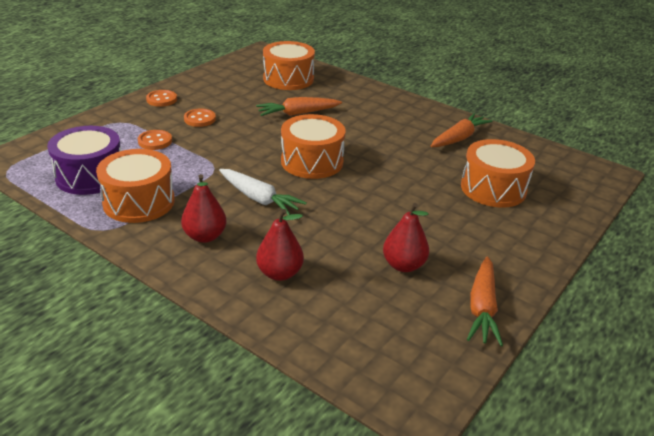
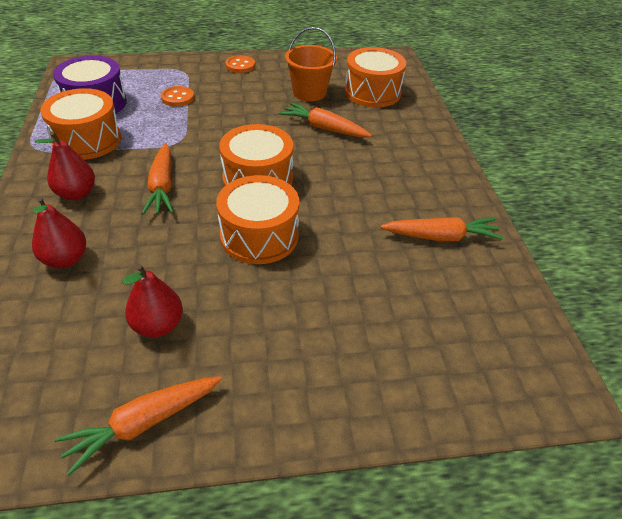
camera: 45 degrees right, 10 degrees up
(200, 119) = (238, 95): orange button -> none
(247, 96) = (309, 92): none -> orange bucket
(259, 198) = (162, 186): white carrot -> orange carrot
(493, 188) = (380, 313): orange drum -> orange drum (259, 236)

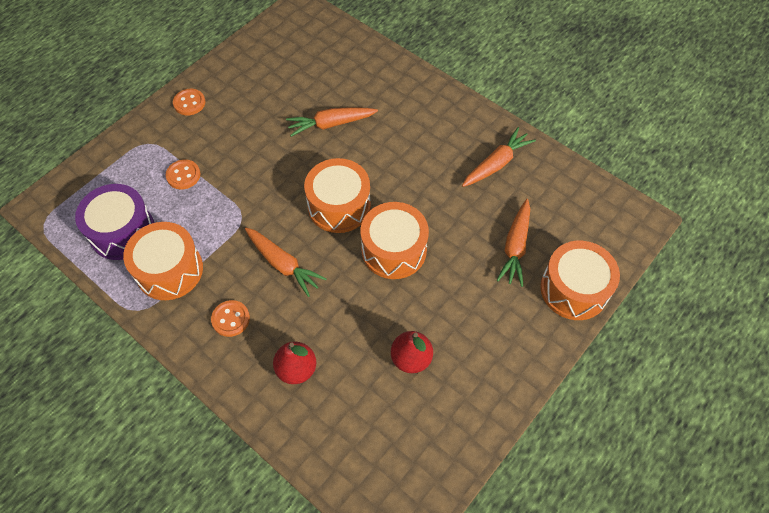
camera: 40 degrees left, 15 degrees up
(76, 193) = (231, 319): red pear -> orange button
(143, 423) = (474, 414): orange carrot -> orange carrot (515, 247)
(309, 92) = (279, 94): orange bucket -> none
(372, 92) = (325, 60): orange drum -> orange drum (574, 289)

